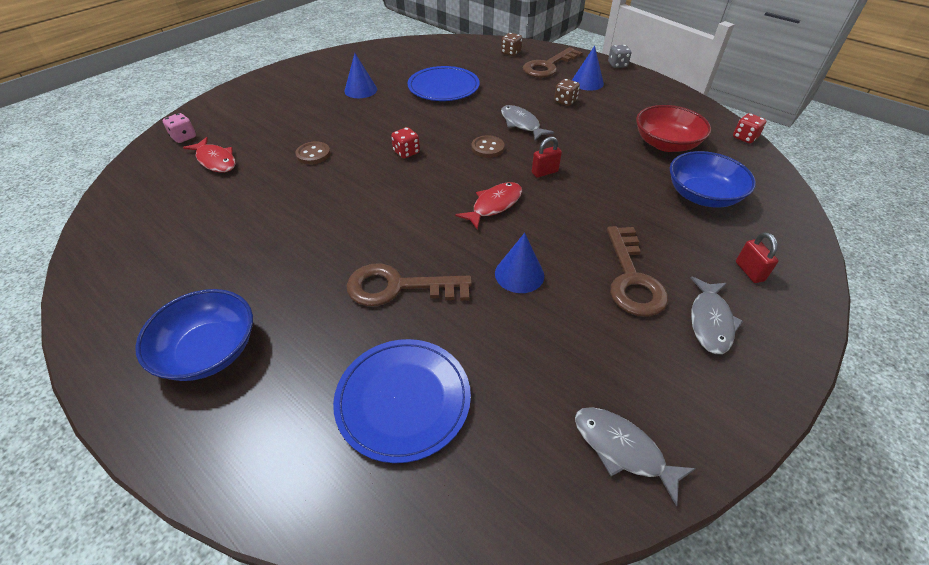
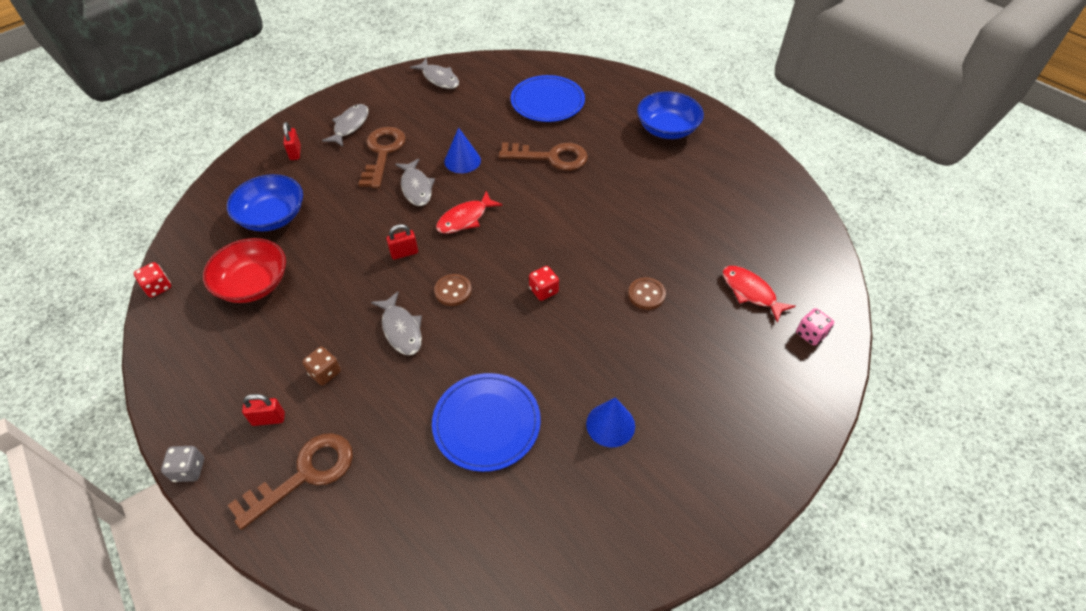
camera: 175 degrees left, 5 degrees up
(511, 53) = (349, 531): brown dice -> none
(563, 235) = (416, 188): none -> grey fish
(587, 82) = (268, 419): blue cone -> red padlock

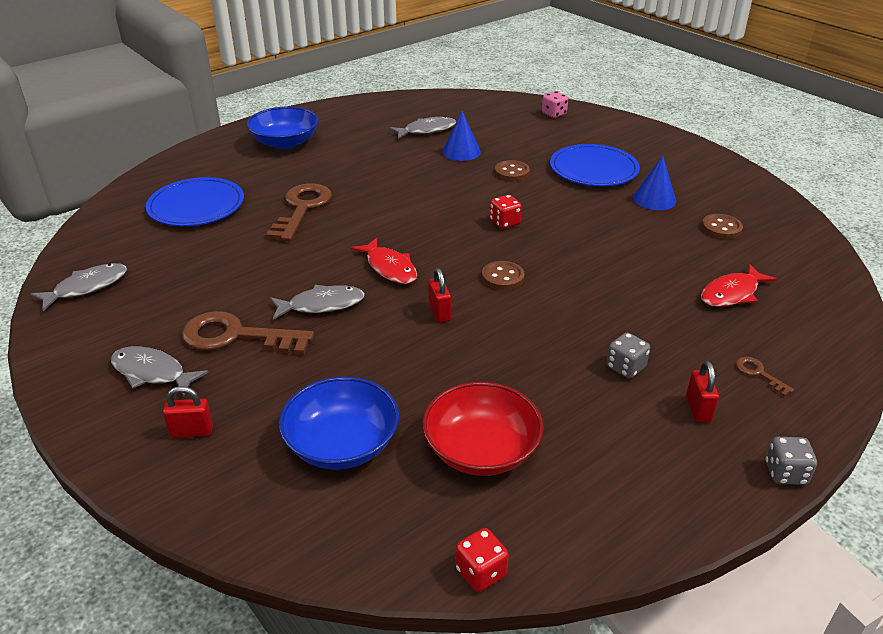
camera: 85 degrees left, 15 degrees down
(304, 474) = (758, 374): brown key -> brown key, size x0.44
(325, 373) = (625, 367): brown dice -> grey dice
(401, 329) = (558, 312): grey fish -> grey fish (426, 130)
(462, 160) = (282, 269): blue cone -> blue cone (461, 152)
(486, 423) = (667, 259): blue plate -> blue plate (593, 169)
(554, 487) = (721, 228): none -> brown button
(750, 292) = (511, 129): red fish -> red fish (732, 293)

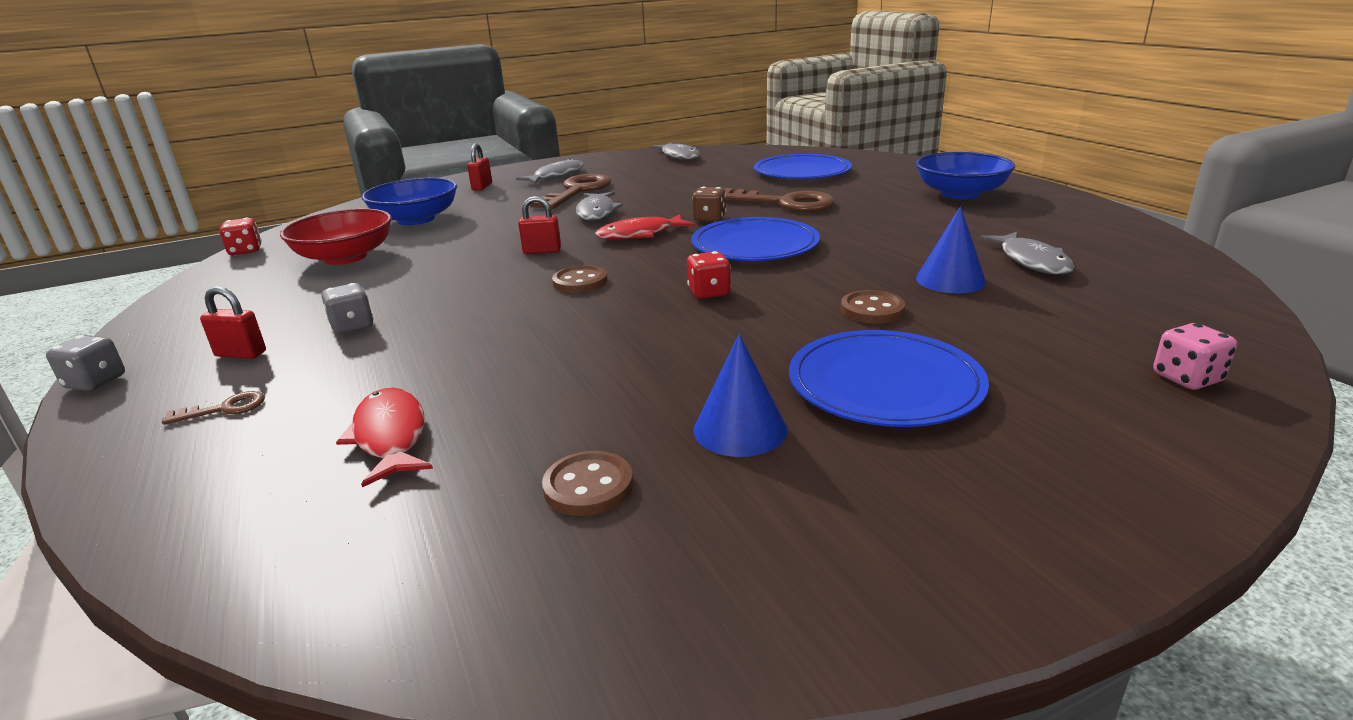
camera: 105 degrees right, 10 degrees down
(344, 239) = (709, 219): none -> brown dice
(410, 214) = (755, 245): none -> blue plate

